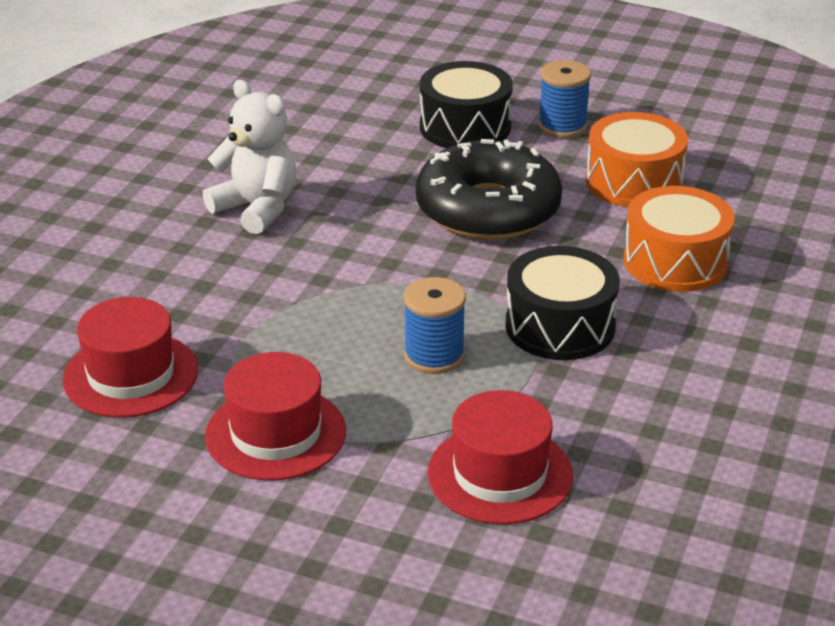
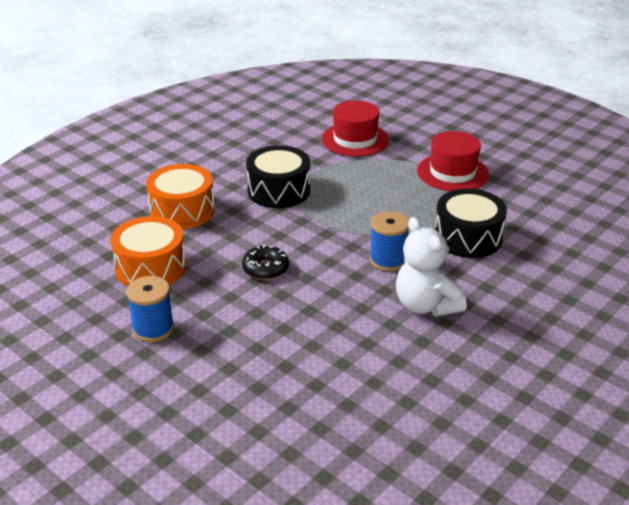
camera: 160 degrees left, 0 degrees up
(130, 375) = (525, 213): red hat -> none
(434, 356) = (356, 190): blue spool -> blue spool (388, 260)
(465, 127) = (229, 347): black drum -> black drum (468, 238)
(488, 209) = (265, 268): black donut -> black donut, size x0.45

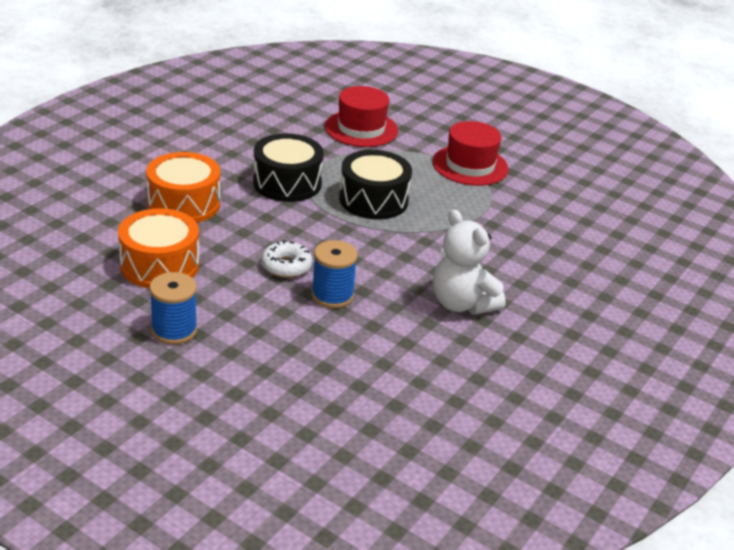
camera: 10 degrees left, 0 degrees up
(265, 268) = (286, 266): black donut -> white donut
(388, 260) = (415, 257): blue spool -> blue spool (332, 295)
(468, 238) = (495, 234): black drum -> black drum (373, 200)

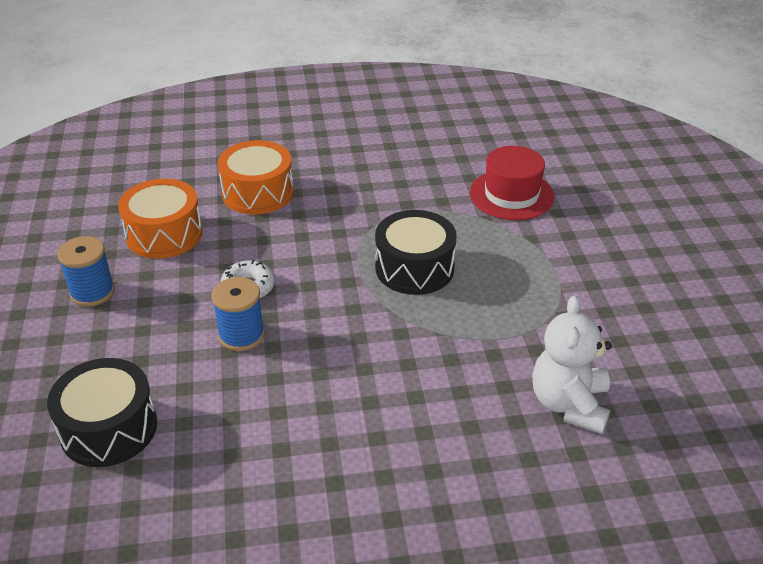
camera: 50 degrees right, 5 degrees up
(287, 183) = (364, 214): black drum -> black drum (108, 428)
(461, 303) = (335, 414): white teddy bear -> white teddy bear (569, 404)
(470, 165) = (567, 282): red hat -> none

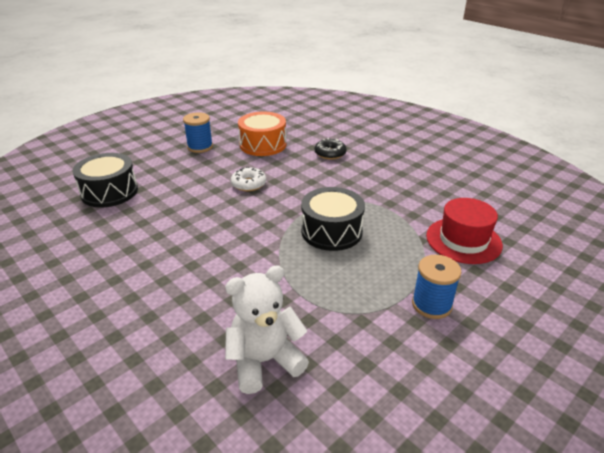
camera: 55 degrees right, 5 degrees down
(241, 335) = (208, 198): blue spool -> blue spool (431, 305)
(258, 193) = (330, 153): orange drum -> black donut

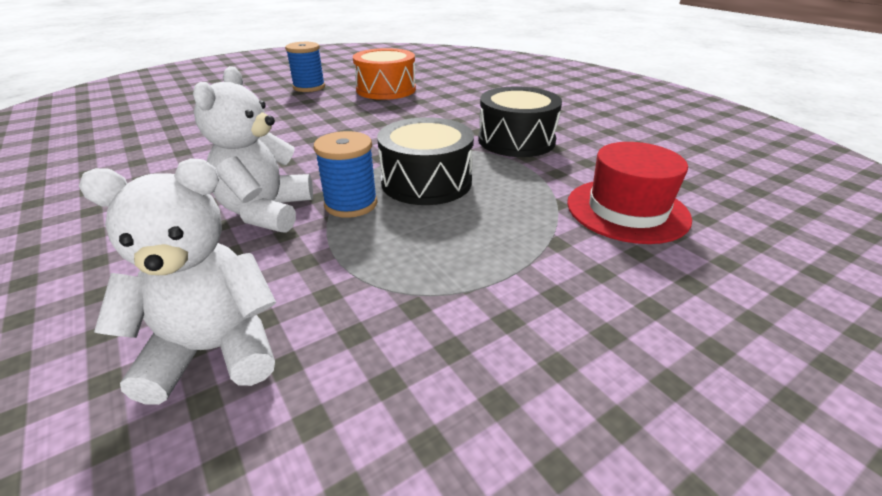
camera: 10 degrees right, 0 degrees up
(109, 192) = (170, 120): black drum -> black drum (516, 140)
(238, 267) = (266, 212): none -> white teddy bear
(248, 184) = (344, 124): white donut -> none
(330, 153) = (466, 102): black donut -> none
(431, 305) = (545, 296): blue spool -> blue spool (351, 204)

